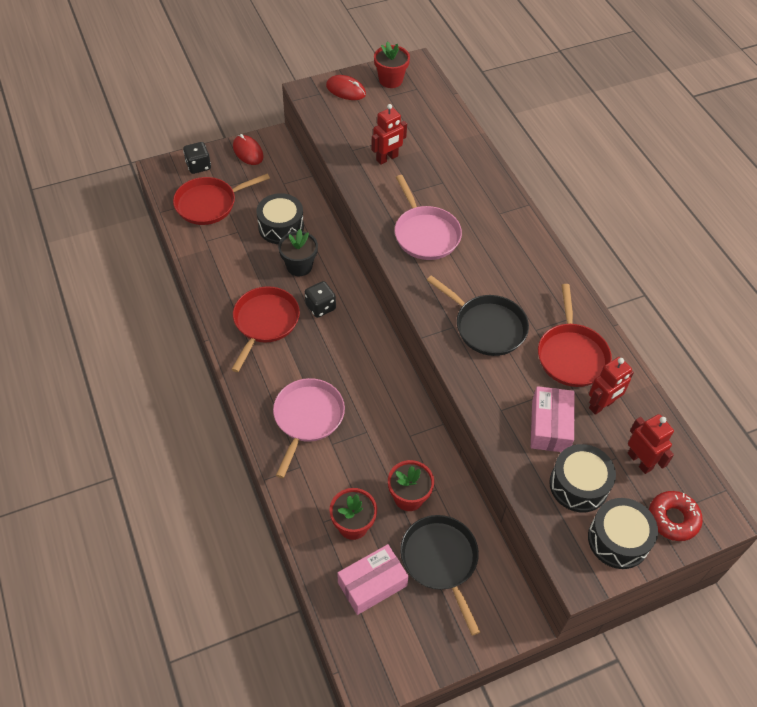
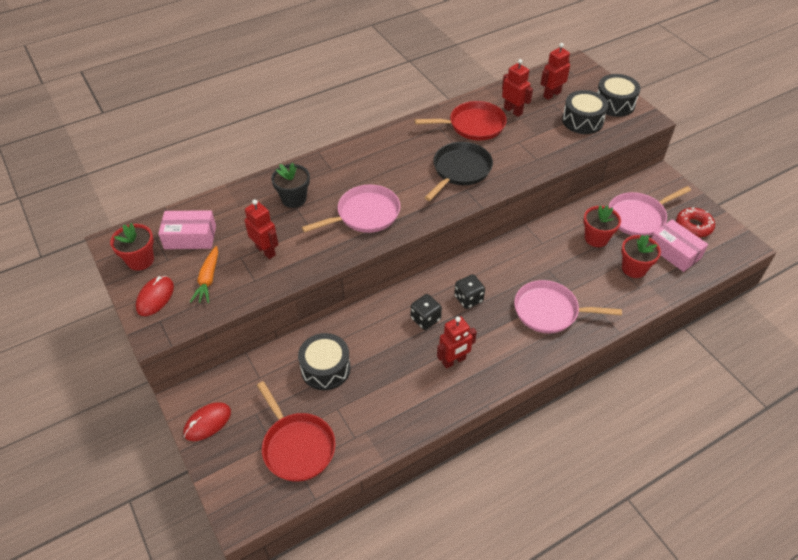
camera: 95 degrees left, 5 degrees down
(198, 166) = (233, 473): black dice -> black dice (468, 299)
(265, 322) = (454, 361): red pan -> red robot
(299, 266) = (377, 344): black flower pot -> black flower pot (294, 199)
(359, 121) = (208, 279): none -> orange carrot
(440, 560) = (638, 217): black pan -> pink pan
(550, 426) = (540, 134): pink box -> pink box (190, 237)
(673, 519) = (588, 82): red donut -> red donut (693, 226)

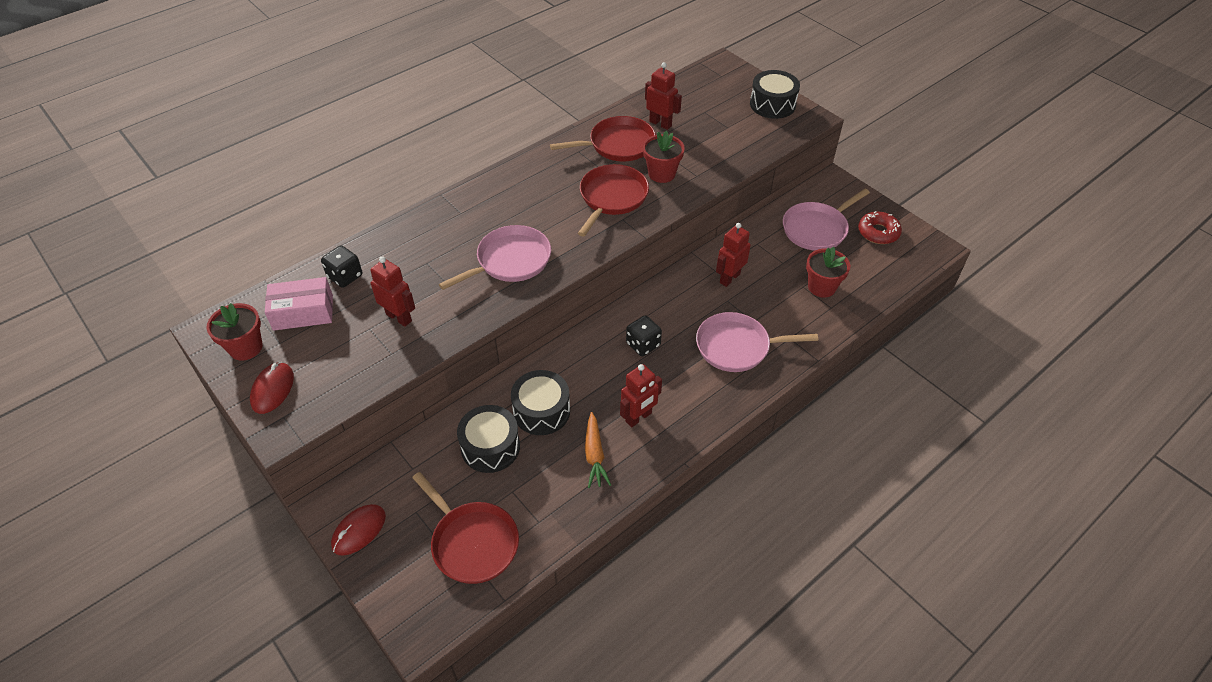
camera: 10 degrees left, 0 degrees up
(208, 279) = (334, 360): orange carrot -> orange carrot (594, 455)
(294, 199) = (422, 252): black flower pot -> none
(425, 319) = (597, 374): black dice -> black dice (345, 276)
(460, 170) = (612, 197): black pan -> red pan
(551, 94) = (700, 101): red robot -> red robot (729, 278)
(582, 120) = (740, 127): black drum -> black drum (541, 411)
(596, 238) = (774, 258): red flower pot -> red flower pot (661, 174)
(674, 252) = (862, 263): pink box -> none

